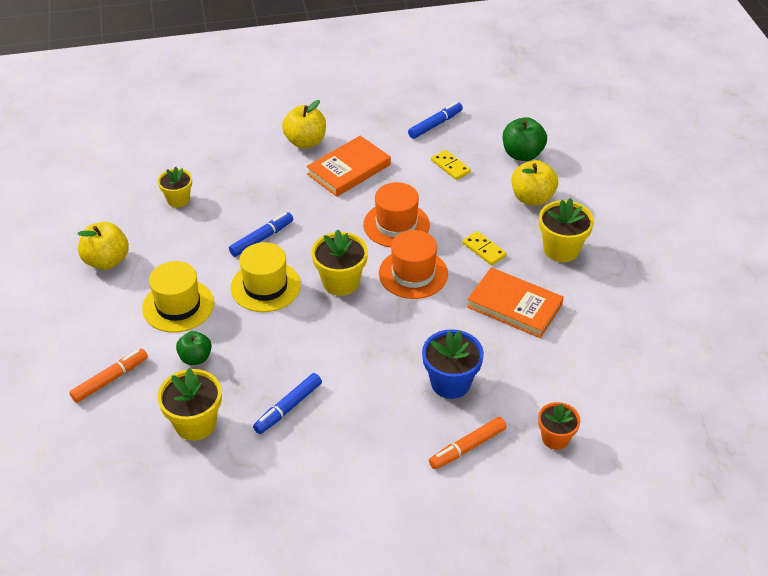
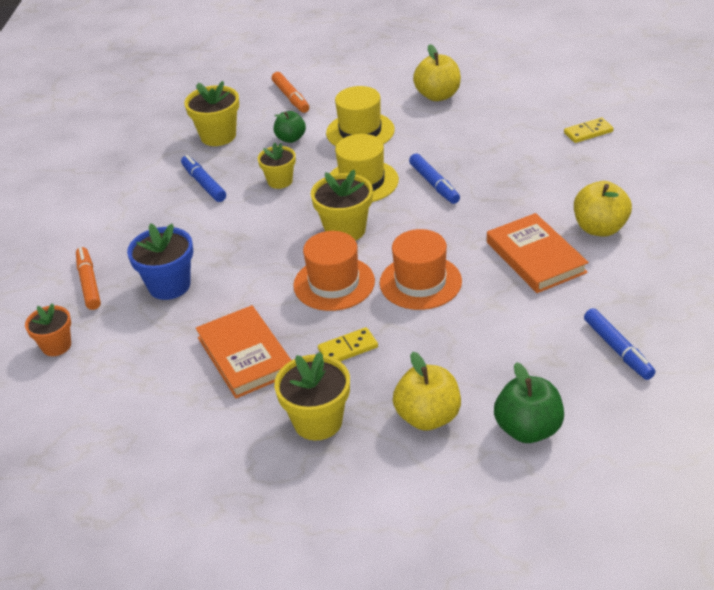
camera: 110 degrees right, 5 degrees down
(178, 200) = (515, 136): yellow flower pot -> yellow flower pot (280, 181)
(450, 166) = (519, 348): yellow domino -> yellow domino (588, 132)
(514, 306) = (245, 355): orange book -> orange book turned 75 degrees counterclockwise

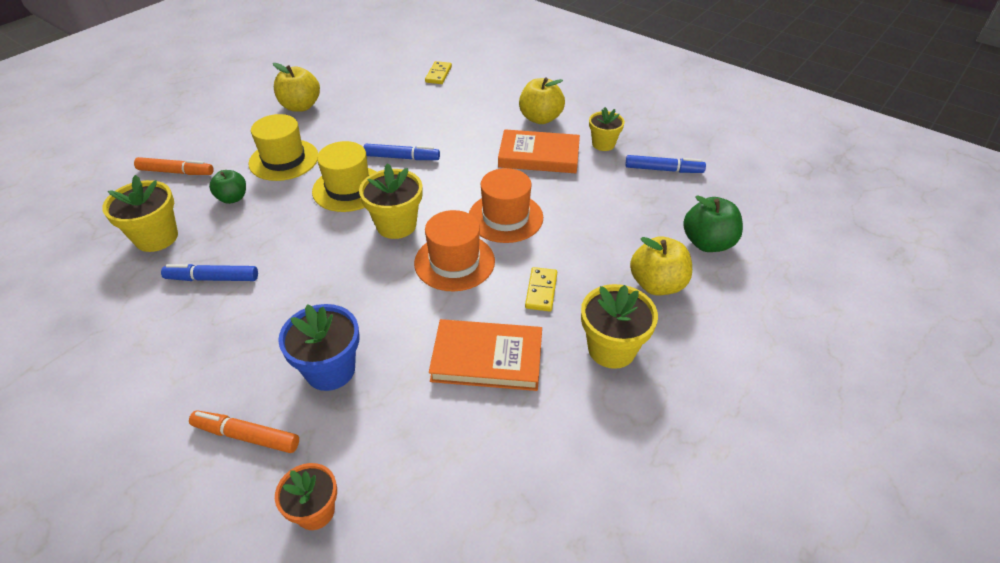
camera: 60 degrees left, 5 degrees up
(280, 181) = (281, 231): yellow flower pot -> yellow flower pot (603, 144)

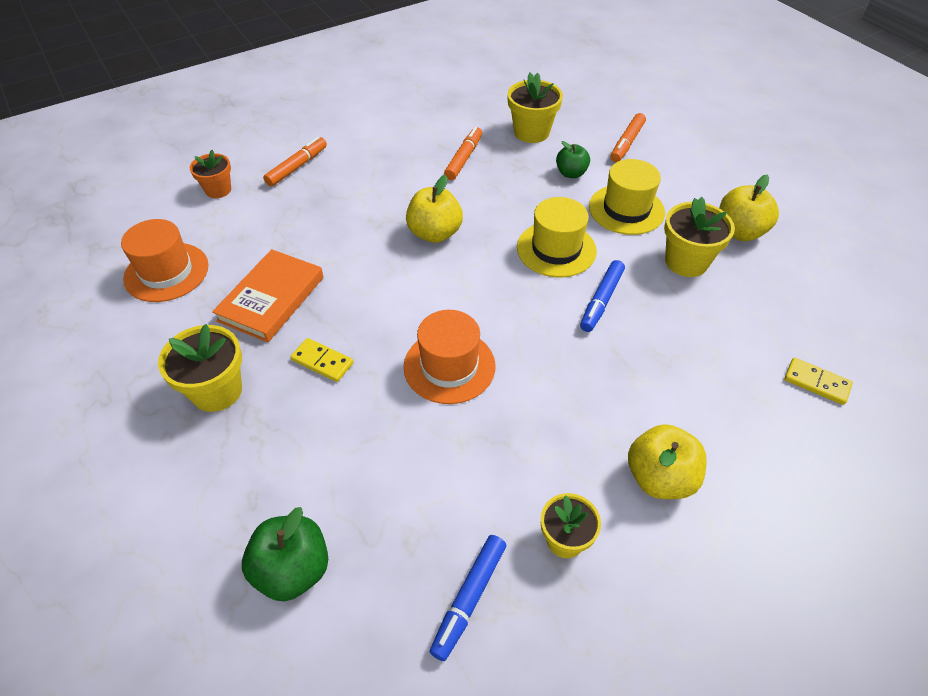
camera: 110 degrees right, 5 degrees up
(213, 278) = (463, 159): blue marker -> orange marker
(330, 370) = (325, 209): blue flower pot -> none
(396, 225) = (479, 274): yellow flower pot -> yellow flower pot (686, 262)
(454, 262) = (401, 306): orange hat -> orange hat (166, 272)
(539, 156) = (561, 441): orange book -> none
(657, 284) = (265, 471): yellow apple -> yellow apple (435, 233)

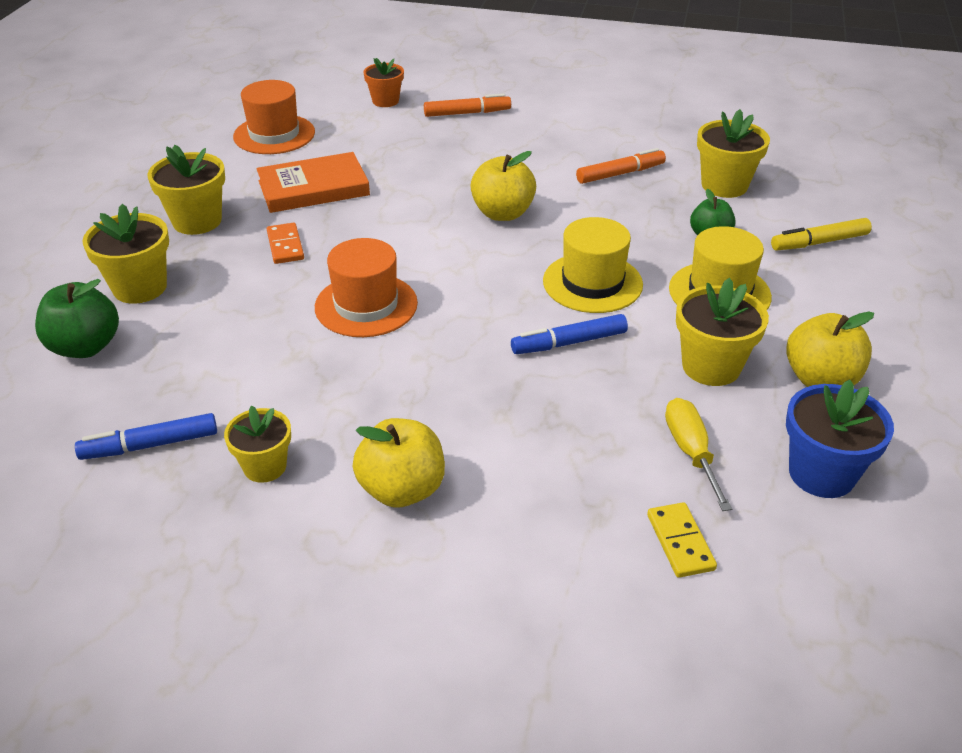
camera: 45 degrees right, 10 degrees down
(258, 483) = (140, 287): none -> yellow flower pot
(322, 361) = (285, 246): yellow domino -> orange domino
(627, 143) = (820, 242): orange marker -> yellow marker
(749, 324) = (691, 452): none -> yellow screwdriver
(811, 289) = (821, 473): none -> blue flower pot

